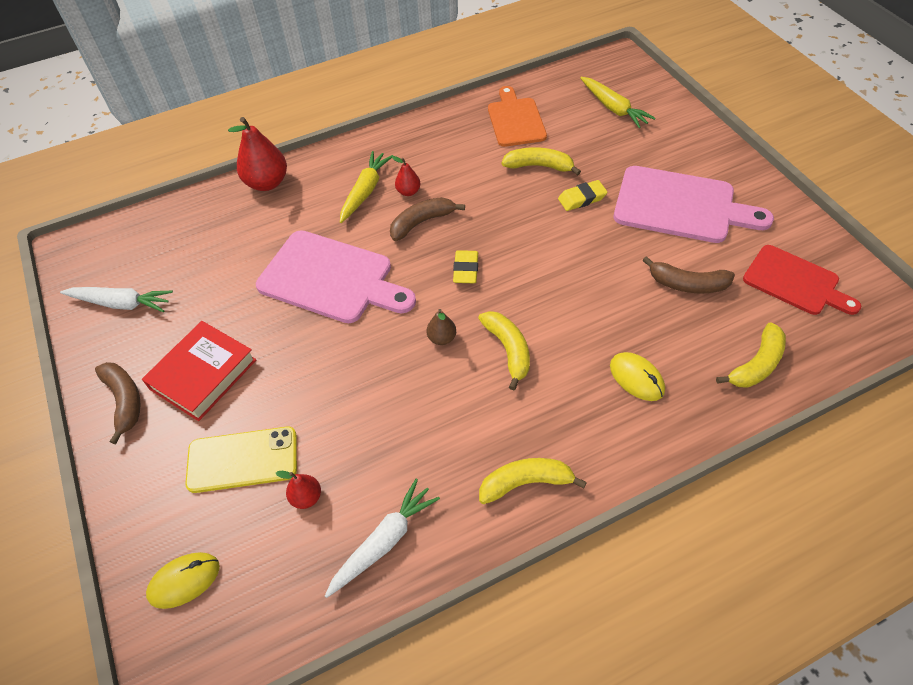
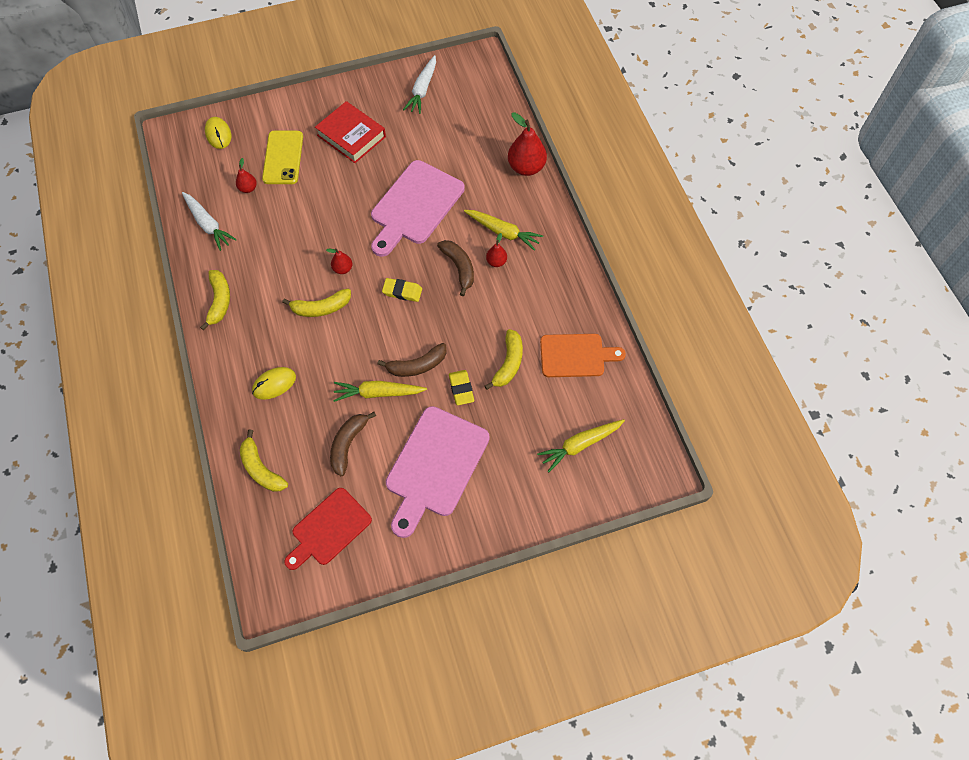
camera: 95 degrees right, 10 degrees up
(124, 401) = (342, 99): brown banana -> brown banana (417, 365)
(442, 338) = (343, 269): brown pear -> red pear
(612, 268) = (378, 393): none -> yellow carrot

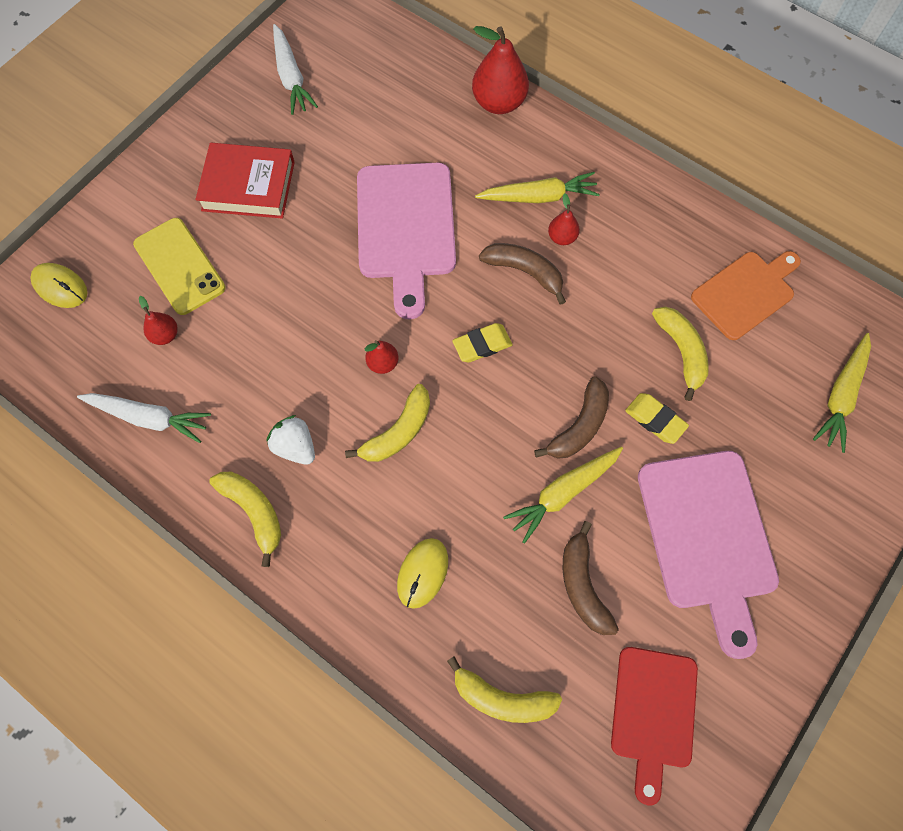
camera: 35 degrees left, 5 degrees up
(265, 283) = (295, 446): none -> white strawberry

